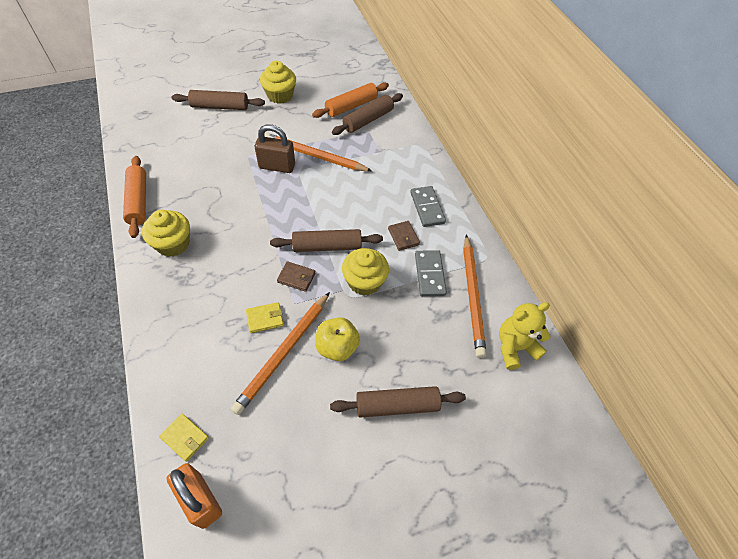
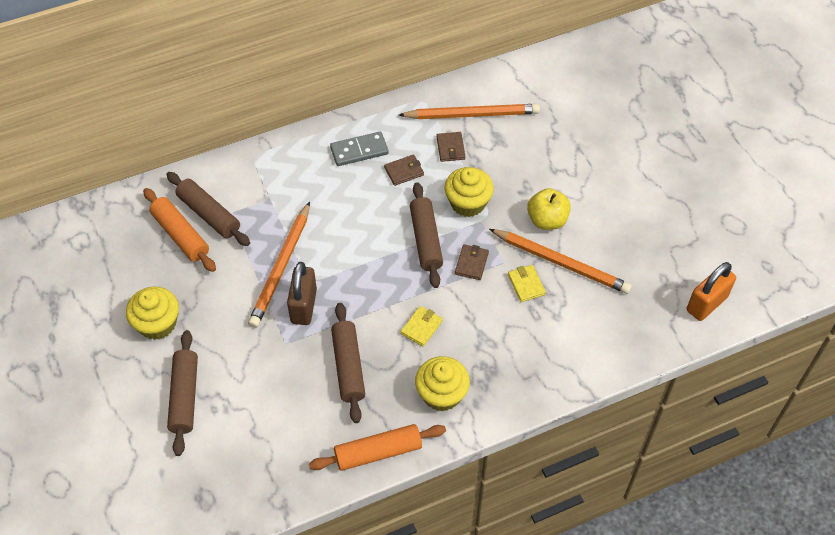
camera: 90 degrees left, 0 degrees up
(185, 438) = (659, 328): yellow wallet -> yellow wallet (421, 327)
(397, 405) = (595, 171): brown rolling pin -> brown rolling pin (348, 366)
(430, 274) = (450, 148): grey domino -> brown wallet
(515, 347) = (522, 86): yellow teddy bear -> none

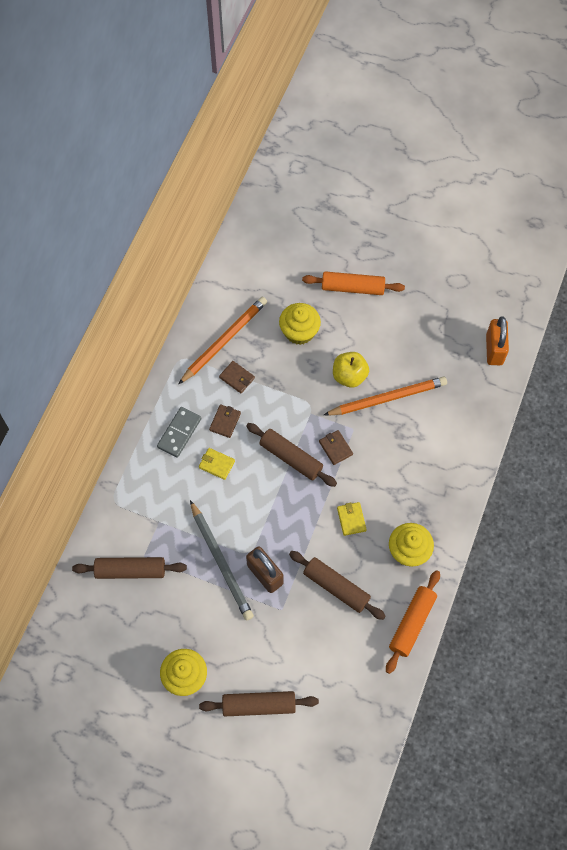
camera: 45 degrees left, 10 degrees up
(181, 235) = (128, 602): orange rolling pin -> orange rolling pin (352, 287)
(184, 396) = (259, 705): brown rolling pin -> brown rolling pin turned 45 degrees counterclockwise
(281, 267) = (221, 562): orange pencil -> grey pencil
(468, 203) = (289, 408): yellow cupcake -> yellow cupcake (299, 332)
(526, 284) = (382, 432): yellow wallet -> yellow wallet (216, 464)

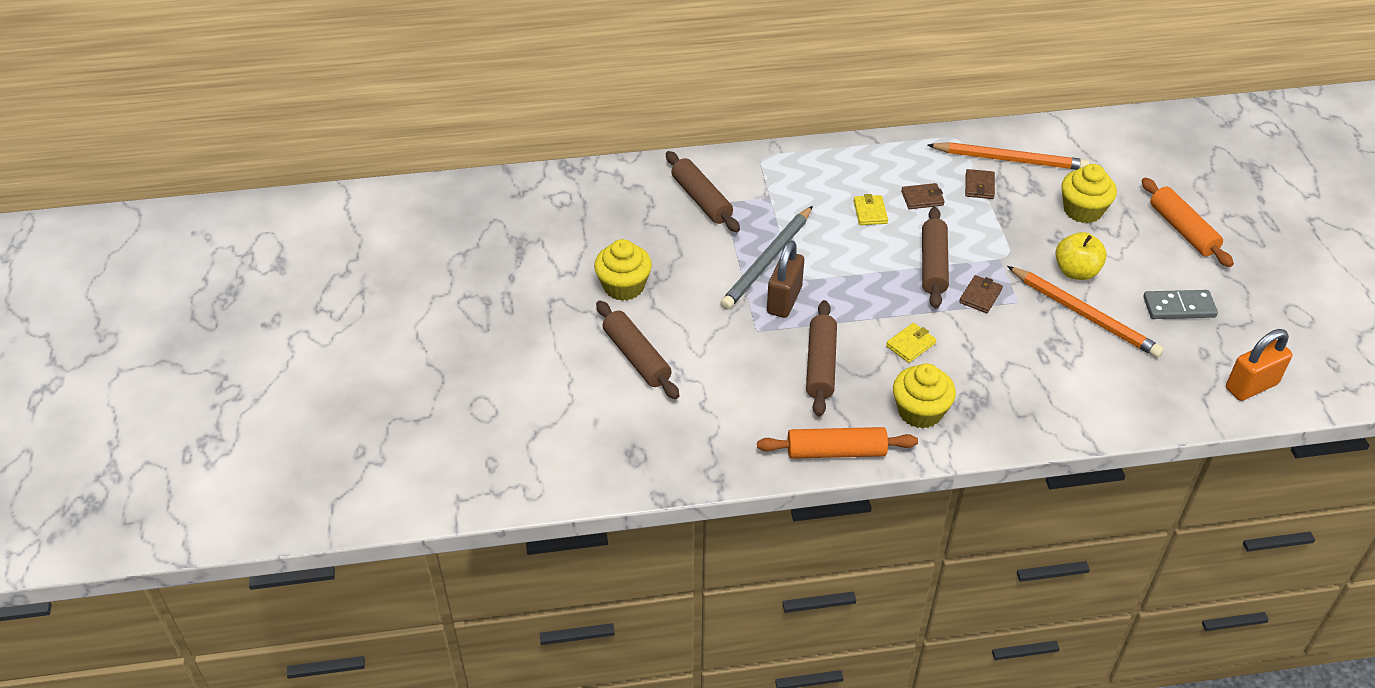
camera: 60 degrees right, 20 degrees down
(179, 433) = (877, 171): grey domino -> grey domino (1179, 307)

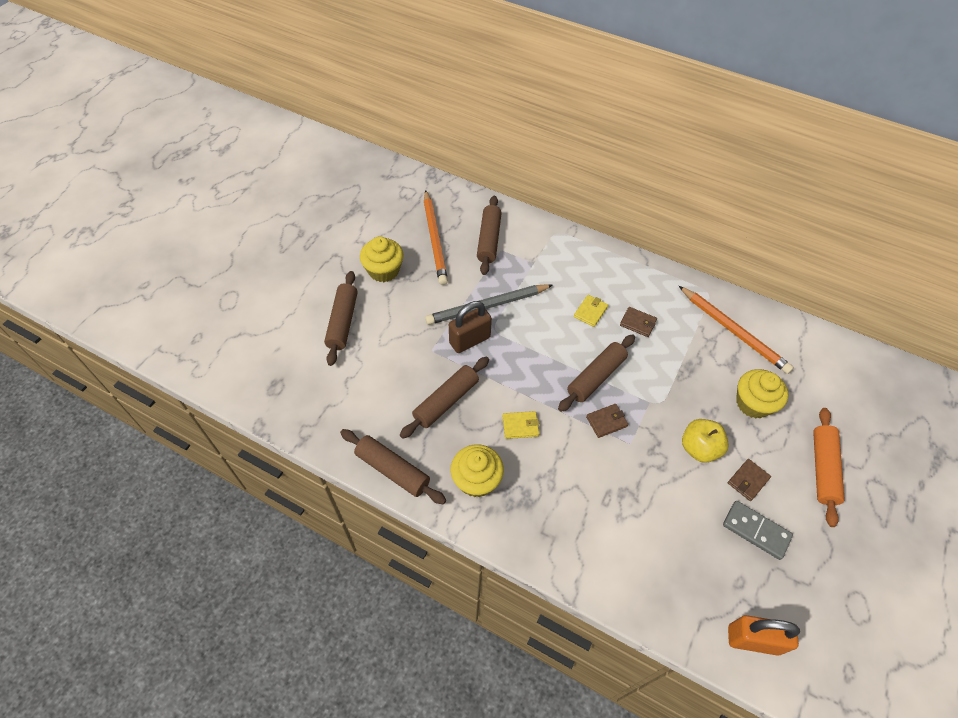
camera: 35 degrees right, 10 degrees up
(836, 452) = (392, 470): orange rolling pin -> brown rolling pin
(979, 186) = (689, 338): brown wallet -> brown wallet (748, 480)
(1084, 315) = (671, 486): orange pencil -> orange pencil (434, 239)

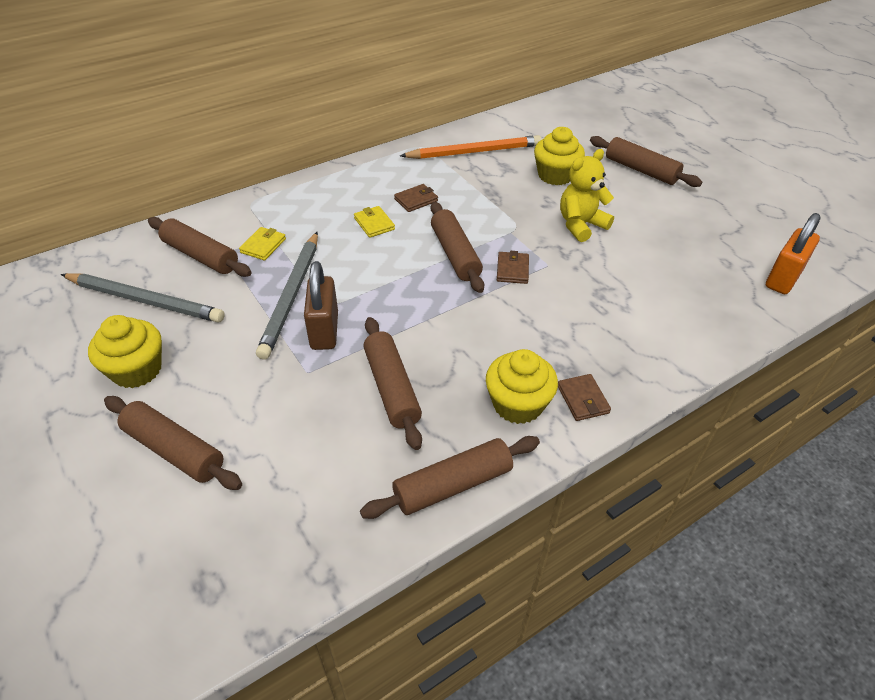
camera: 60 degrees left, 10 degrees down
(434, 239) = (144, 300): orange pencil -> grey pencil
(520, 426) = (472, 336): yellow wallet -> yellow wallet (263, 246)
(699, 448) = (581, 225): yellow apple -> yellow teddy bear
(748, 480) = (630, 212): brown wallet -> brown wallet (583, 399)
(756, 531) = (680, 230): grey domino -> none
(823, 469) = (641, 170): orange rolling pin -> brown rolling pin

